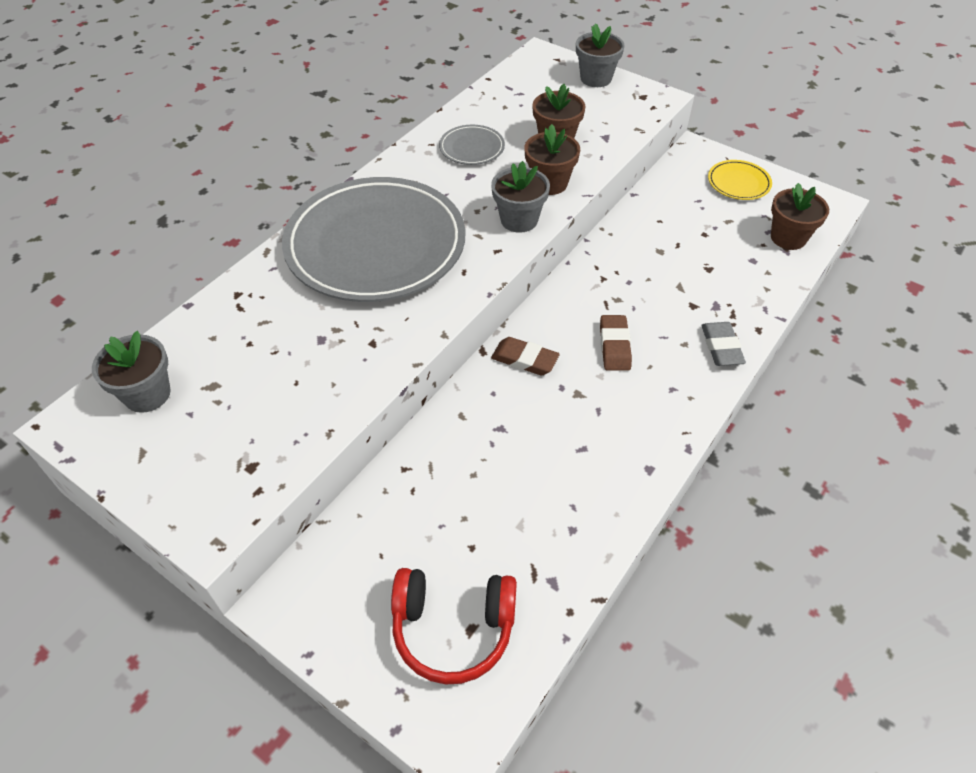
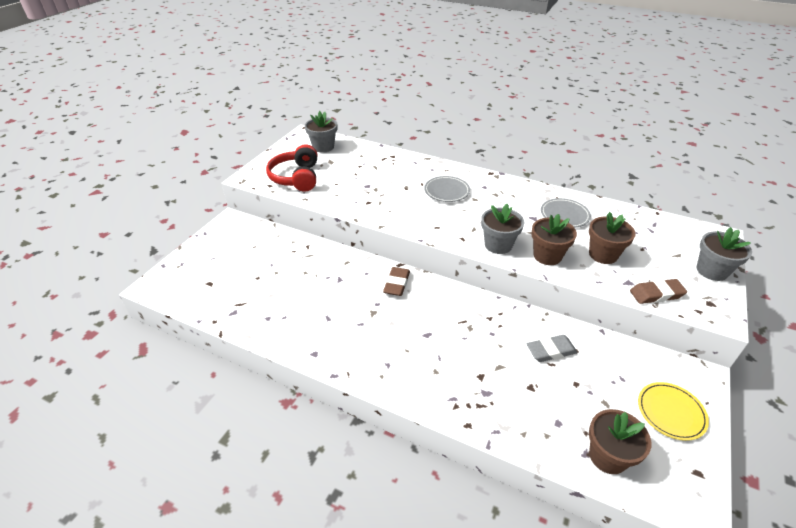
camera: 80 degrees right, 10 degrees down
(375, 245) = (447, 191): grey plate -> grey plate, size x0.41
(453, 628) = (210, 277): red headphones -> red headphones (296, 177)
(614, 346) = (421, 329): brown eraser -> brown eraser (656, 294)
(721, 347) = (438, 396): grey eraser -> grey eraser (551, 351)

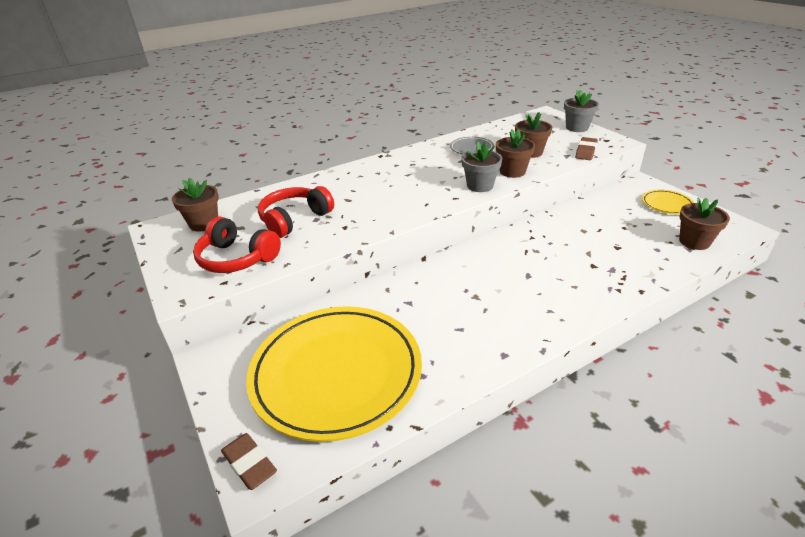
camera: 55 degrees left, 5 degrees down
(247, 277) = (336, 373): none -> yellow plate
(323, 147) = (204, 223): grey flower pot -> brown flower pot
(358, 177) = (294, 219): none -> red headphones
(396, 284) = (449, 269): brown eraser -> brown eraser (249, 464)
(447, 191) = (380, 182): grey plate -> none
(551, 351) = (586, 224): grey eraser -> none

